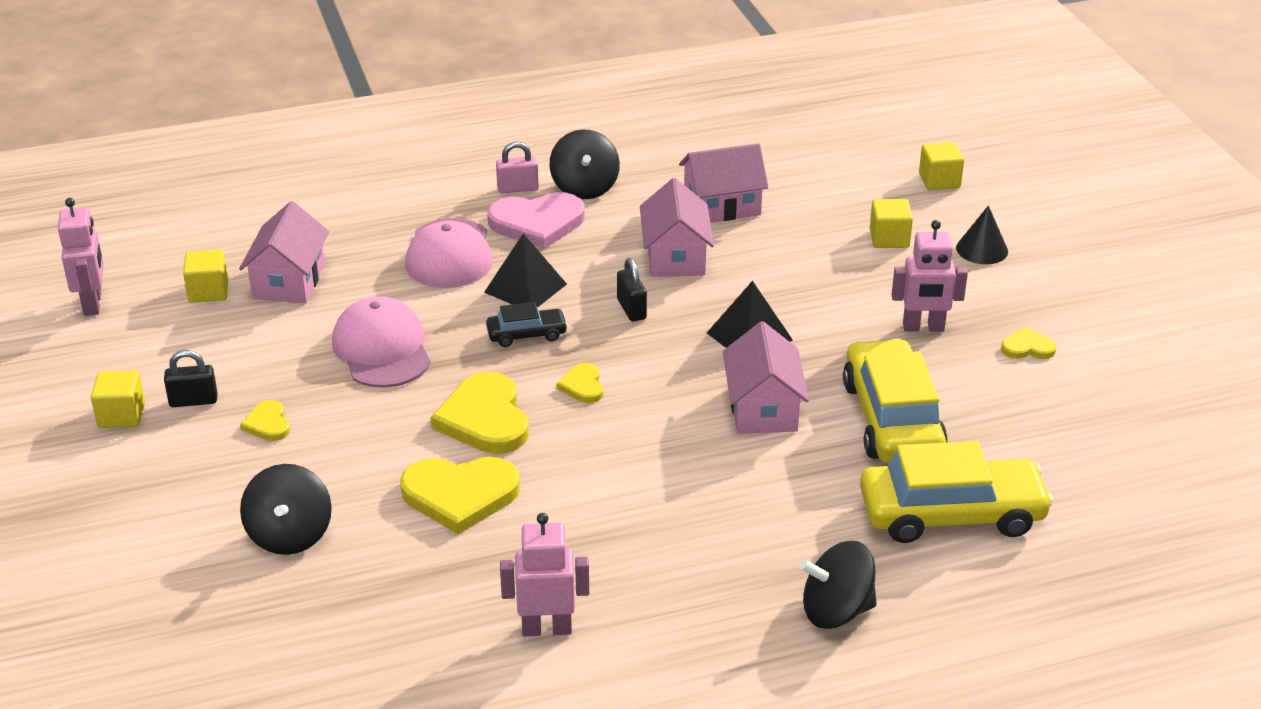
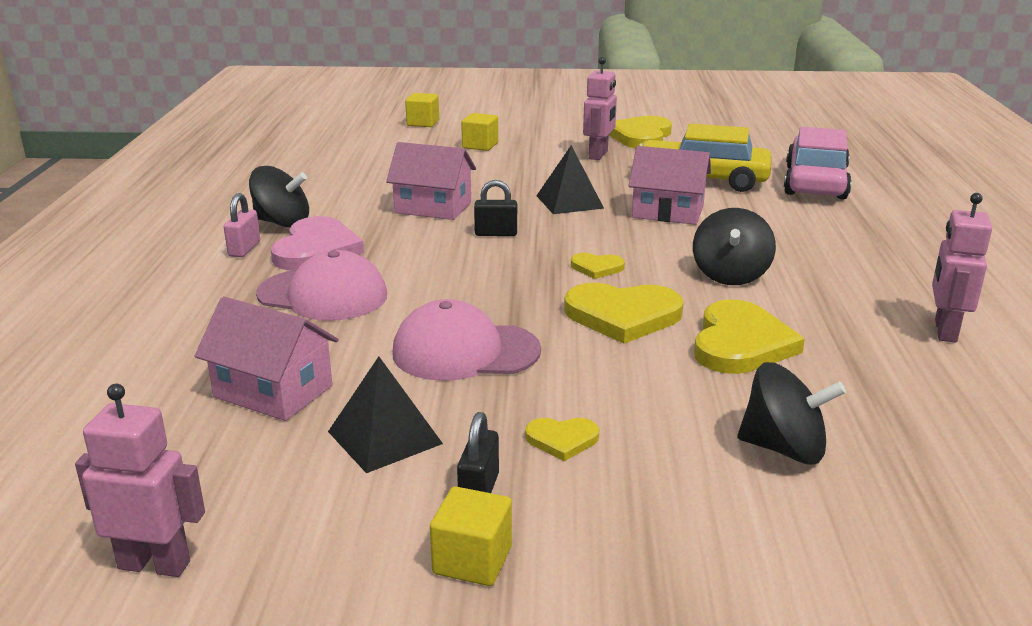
camera: 70 degrees left, 10 degrees down
(208, 291) = (233, 453): yellow cube -> none
(525, 288) = (420, 269): black pyramid -> black pyramid (384, 437)
(526, 334) = (498, 279): black car -> none
(722, 206) = (376, 182): pink house -> none
(836, 611) = (919, 228): black spinning top -> black spinning top (730, 275)
(951, 514) = (815, 182): yellow car -> pink car
(982, 249) = (519, 127): black cone -> none
(1027, 347) = (641, 136): yellow heart -> yellow heart, size x1.99

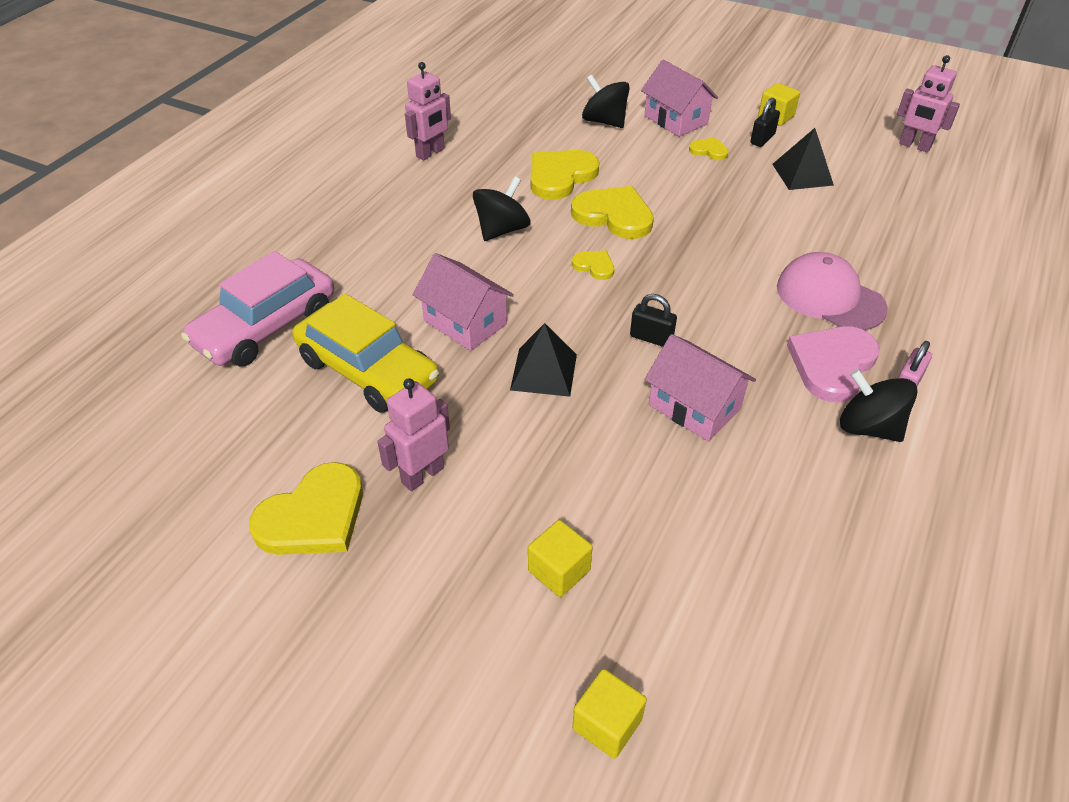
camera: 155 degrees left, 20 degrees up
(273, 391) = (866, 218): pink house -> pink house (676, 120)
(465, 351) = (736, 215): pink cap -> none

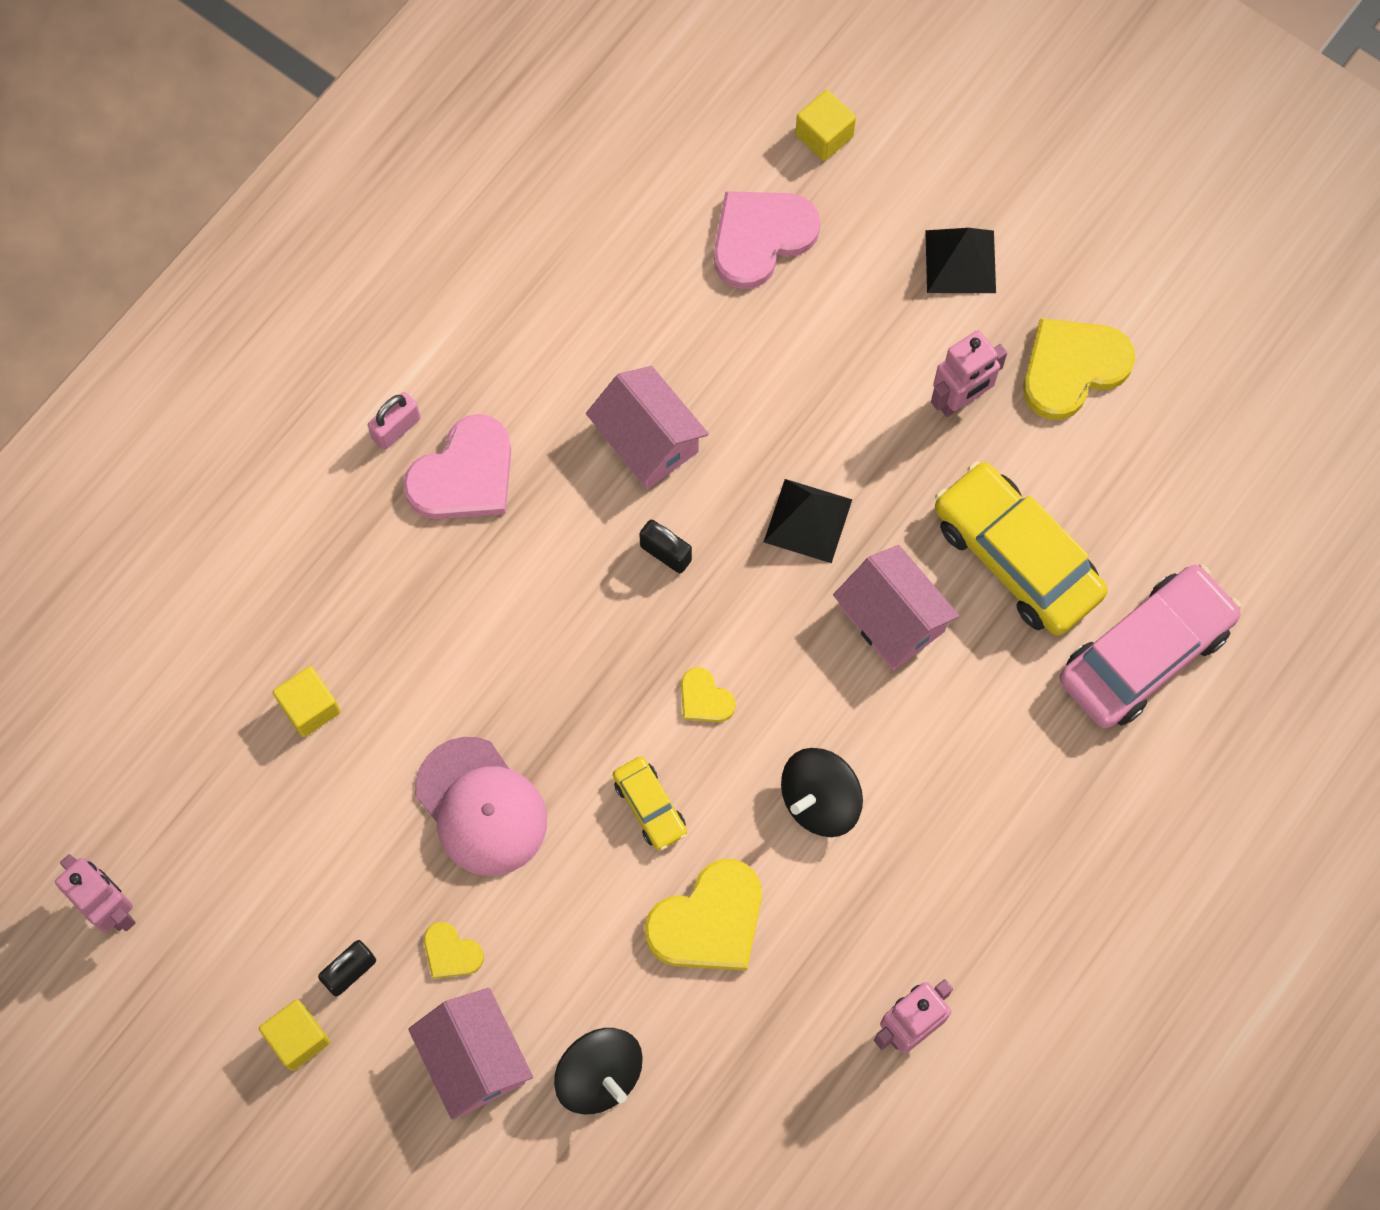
camera: 170 degrees left, 25 degrees up
(559, 570) = (838, 272): yellow cube -> yellow cube (310, 708)
(614, 215) = (650, 806): yellow heart -> yellow car
(647, 593) = (761, 238): none -> pink heart
(802, 174) = (328, 861): black pyramid -> black pyramid (960, 261)
(830, 297) = (414, 586): pink cap -> pink cap (481, 807)
(868, 427) = (467, 381): black spinning top -> none

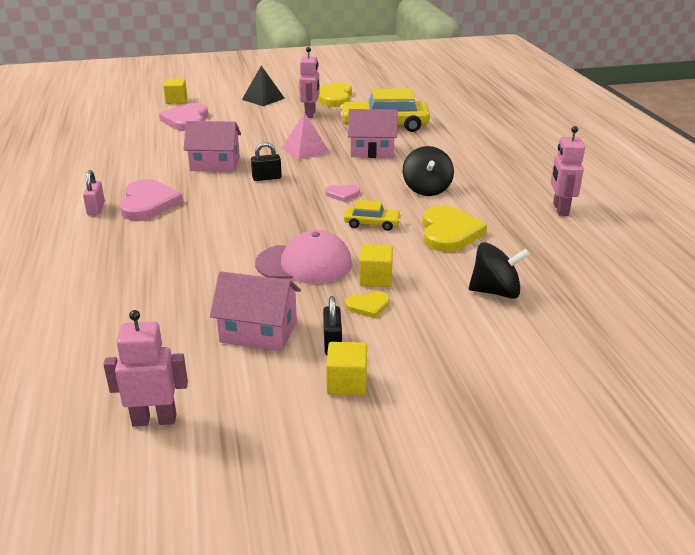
camera: 50 degrees left, 40 degrees down
(310, 708) = (171, 288): yellow cube -> yellow cube (375, 278)
(474, 1059) = (439, 325): pink house -> pink house (258, 332)
(704, 698) = (342, 194): yellow heart -> pink heart
(807, 520) = (305, 150): black pyramid -> pink pyramid
(1145, 654) = (456, 121): pink car -> none

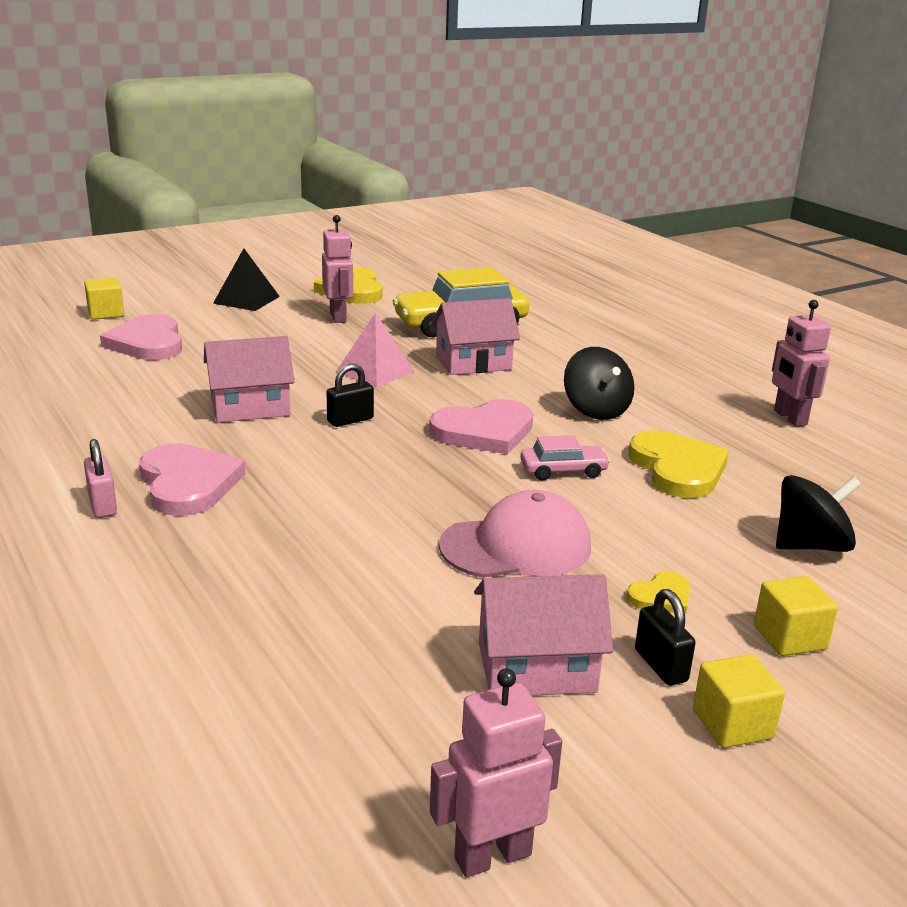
camera: 20 degrees left, 5 degrees down
(342, 194) = (484, 431): pink heart -> pink heart, size x1.99
(372, 224) = (563, 471): yellow car -> pink car
(375, 278) = (637, 552): yellow cube -> yellow cube (789, 637)

